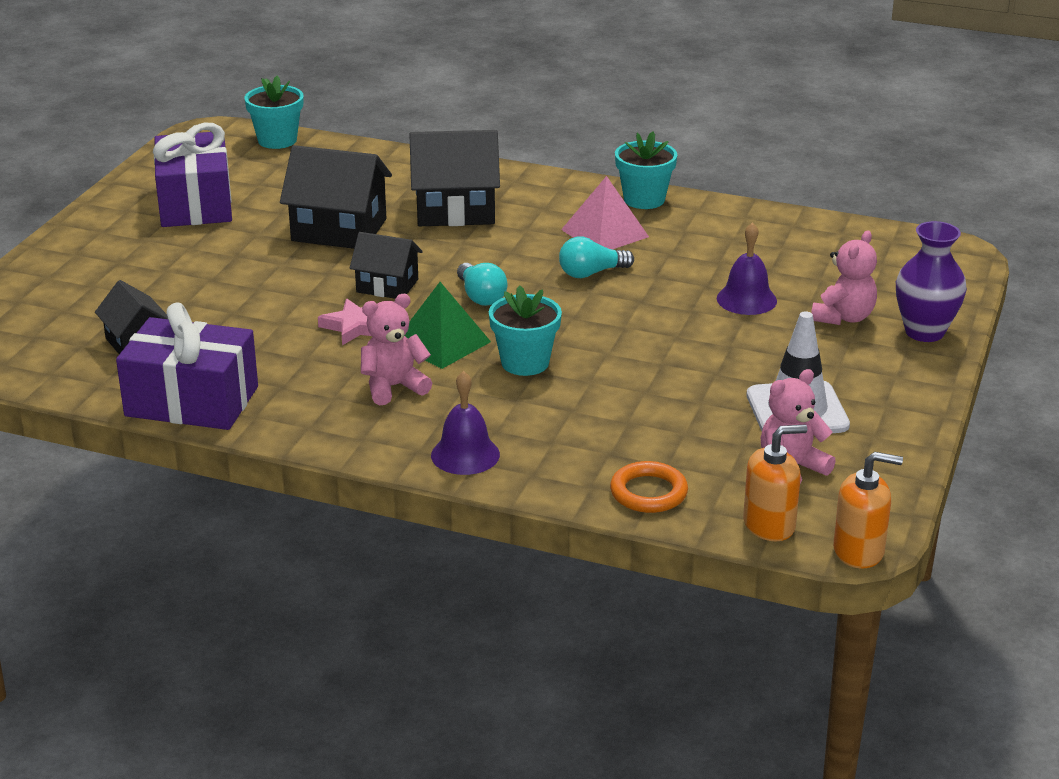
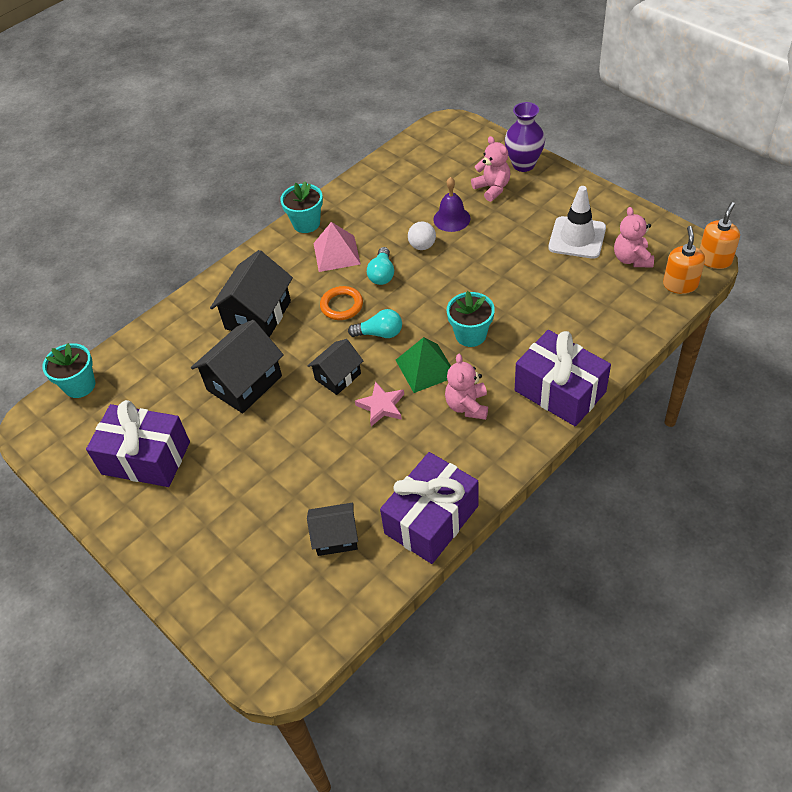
camera: 60 degrees left, 20 degrees up
(465, 454) = (560, 391): purple bell -> purple gift
(648, 492) = (632, 322): orange ring -> orange ring (342, 305)
(670, 289) = (422, 246): none -> white ball

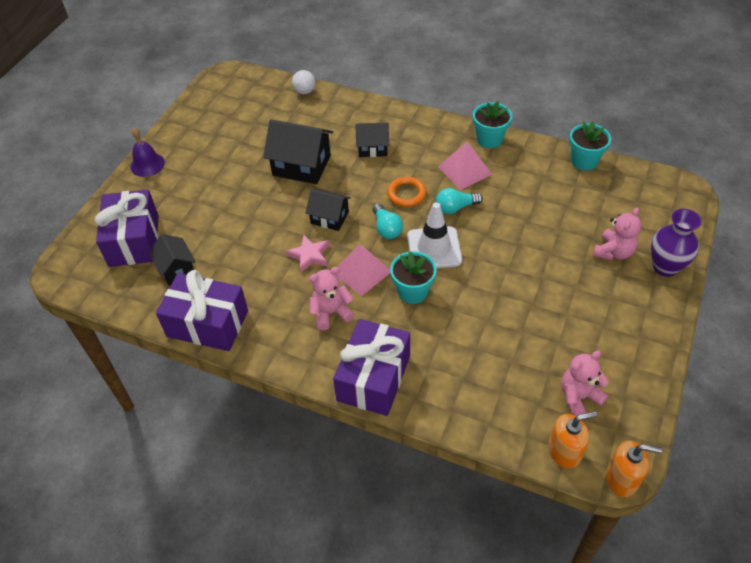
camera: 65 degrees right, 0 degrees up
(80, 385) = (266, 83): turquoise flower pot -> turquoise flower pot (584, 161)
(146, 458) = (216, 140): purple gift -> purple gift (134, 240)
(258, 315) = (373, 148): black house -> black house, size x0.61
(422, 246) = (505, 224): white ball -> white ball (304, 91)
(426, 368) = (361, 271): green pyramid -> pink pyramid
(451, 219) = (552, 234): purple bell -> purple bell (147, 164)
(577, 238) = (583, 341): white traffic cone -> white traffic cone (434, 248)

